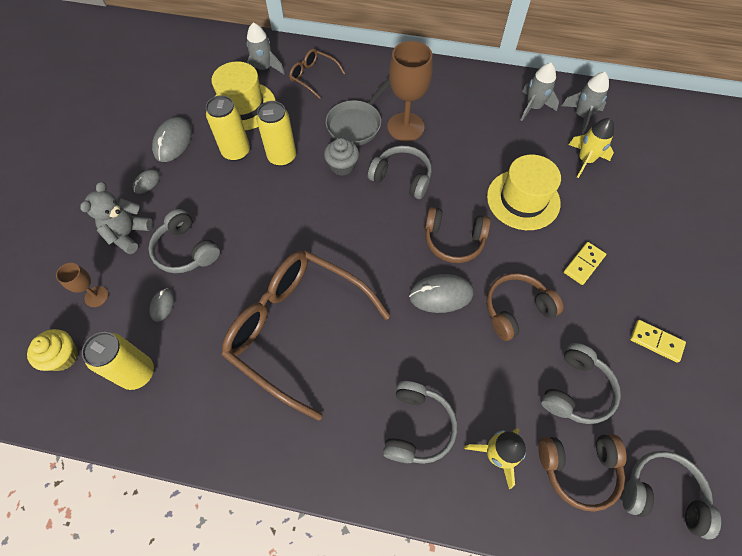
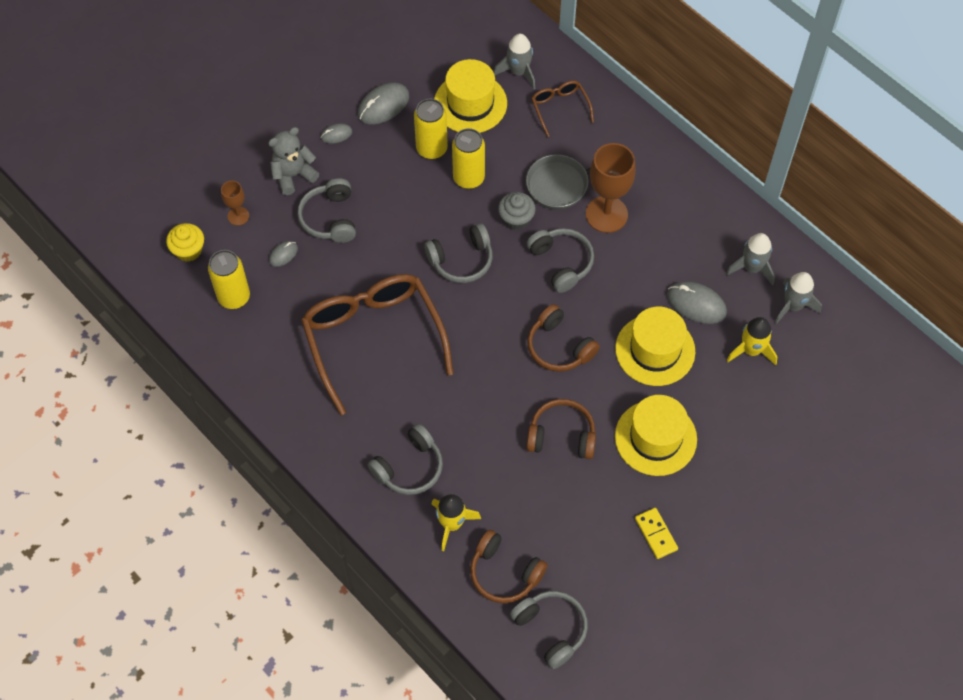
camera: 35 degrees right, 0 degrees up
(441, 295) = (509, 384): grey mouse -> grey mouse (696, 304)
(576, 390) = (554, 523): grey headphones -> grey headphones (461, 260)
(584, 264) = (655, 438): yellow domino -> yellow hat

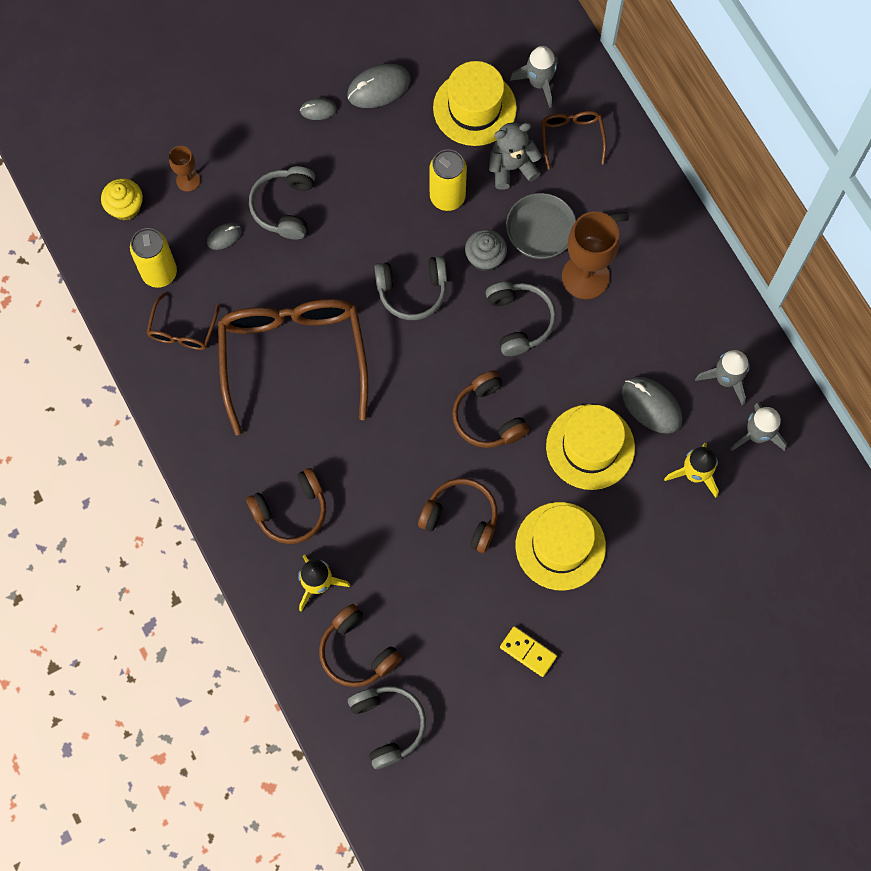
camera: 15 degrees right, 10 degrees up
(268, 340) = (182, 330): none -> brown glasses
(293, 175) = (259, 147): grey teddy bear -> grey teddy bear (511, 167)
(409, 467) = (291, 511): grey headphones -> brown headphones
(431, 149) = (417, 152): yellow can -> none
(656, 534) = (528, 652): yellow domino -> yellow domino turned 45 degrees counterclockwise

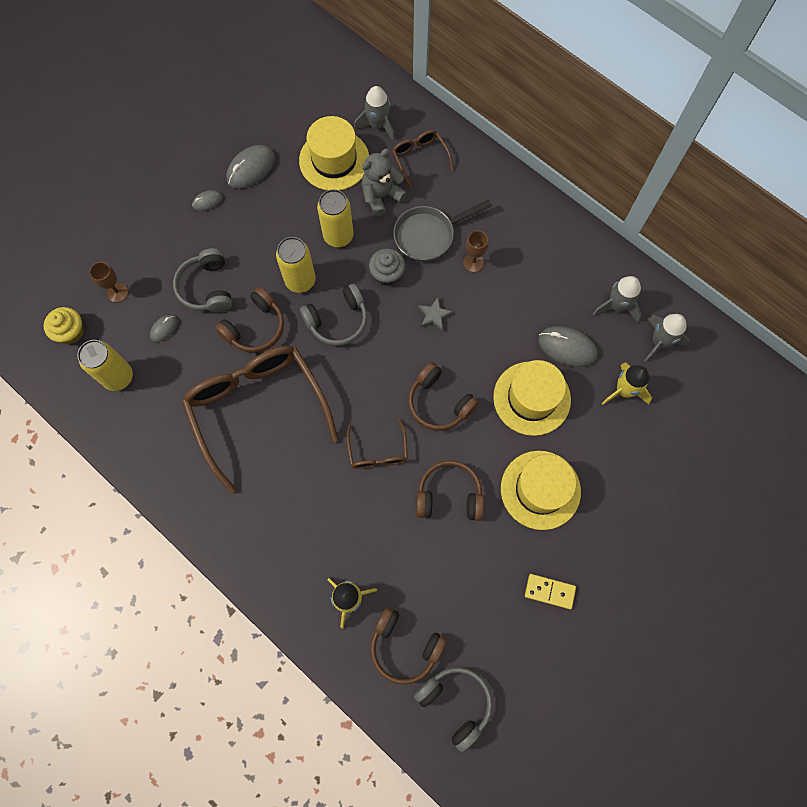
camera: 20 degrees left, 0 degrees up
(182, 330) = (154, 419): brown glasses -> brown glasses (378, 452)
(291, 511) = (302, 542): brown headphones -> brown headphones (255, 327)
(388, 233) = (300, 281): none -> yellow can
(519, 321) = (434, 315): grey headphones -> grey star
(585, 277) = (473, 262): brown goblet -> brown goblet, size x0.51

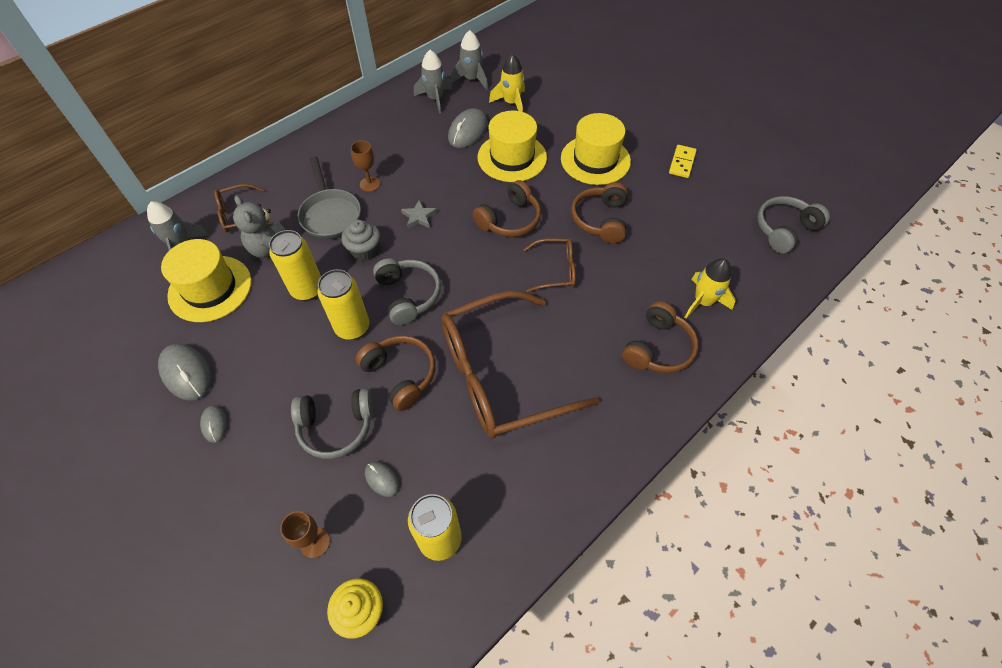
camera: 85 degrees left, 15 degrees down
(404, 646) = (742, 261): brown headphones -> brown headphones (658, 348)

